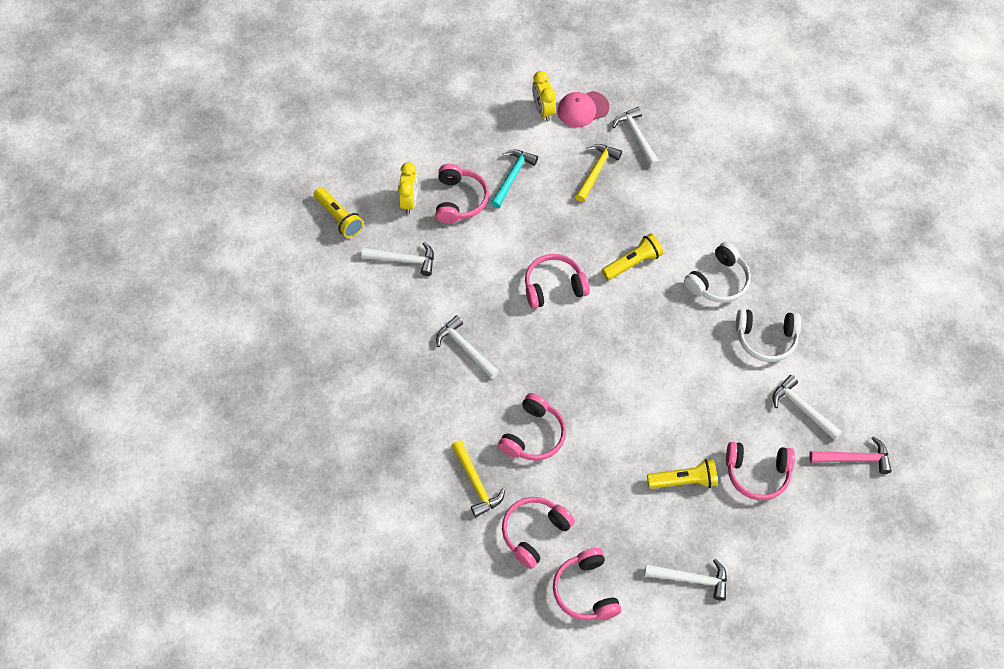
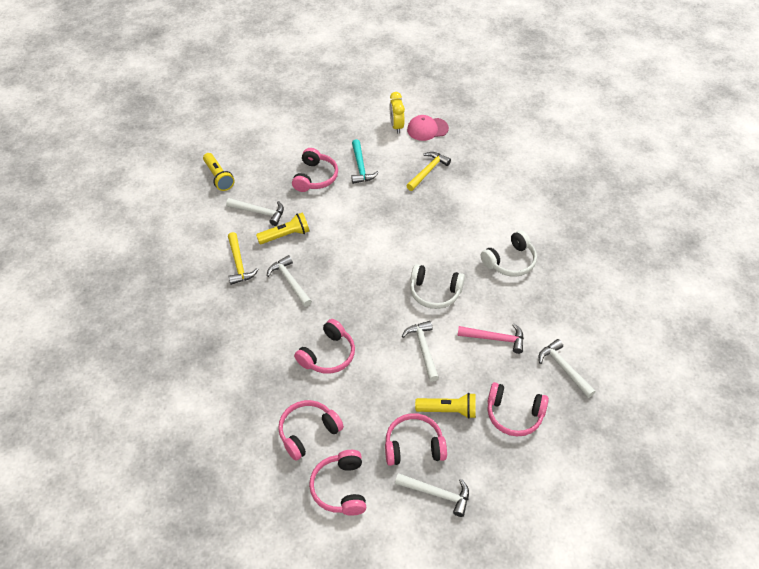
camera: 10 degrees right, 10 degrees down
(409, 201) = (276, 173): yellow clock -> none
(476, 483) = (269, 385): yellow hammer -> yellow hammer (239, 263)
(512, 177) = (360, 167): turquoise hammer -> turquoise hammer turned 135 degrees clockwise
(554, 287) = (373, 247): pink headphones -> pink headphones (414, 446)
(633, 263) = (442, 239): yellow flashlight -> yellow flashlight (285, 235)
(636, 137) = (465, 152): white hammer -> white hammer (423, 349)
(766, 338) = (542, 309): white headphones -> white headphones (435, 292)
(854, 458) = (603, 416): pink hammer -> pink hammer (495, 338)

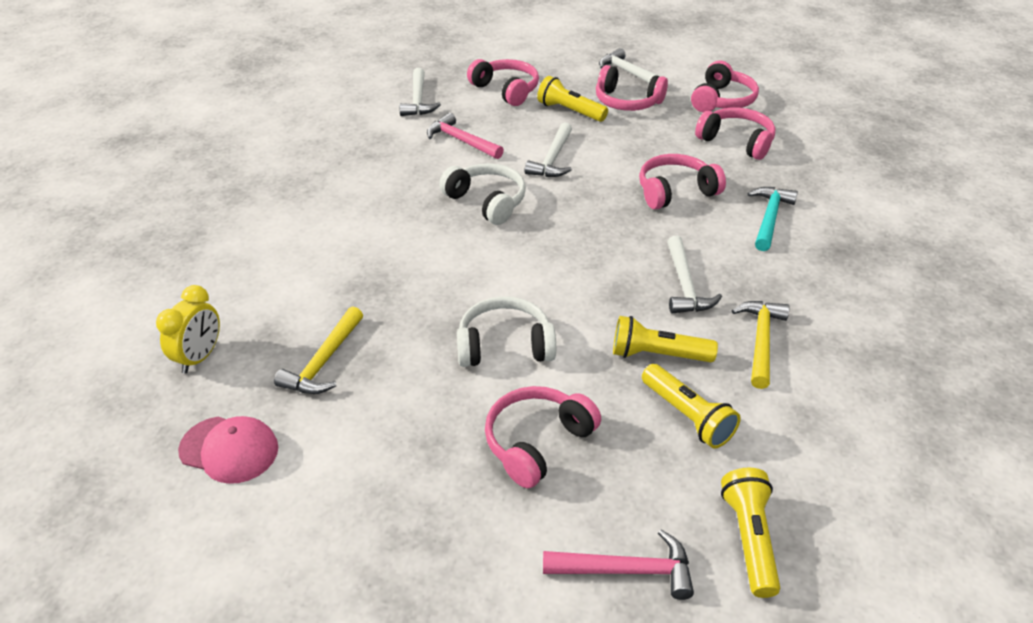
camera: 150 degrees left, 10 degrees down
(258, 151) = (626, 570): none -> pink hammer
(259, 212) = (687, 416): white hammer -> yellow flashlight
(308, 432) = (736, 142): pink headphones -> pink headphones turned 135 degrees counterclockwise
(360, 167) = (433, 425): turquoise hammer -> turquoise hammer (769, 218)
(396, 126) = (279, 488): yellow clock -> yellow clock (200, 357)
(428, 171) = (324, 361): yellow hammer -> yellow hammer turned 45 degrees counterclockwise
(510, 261) = (355, 197): white headphones -> white headphones (504, 345)

